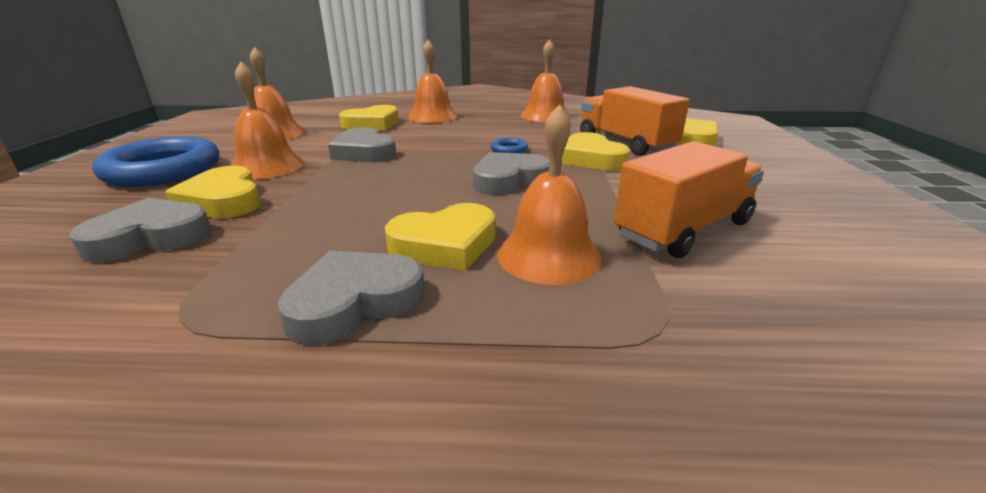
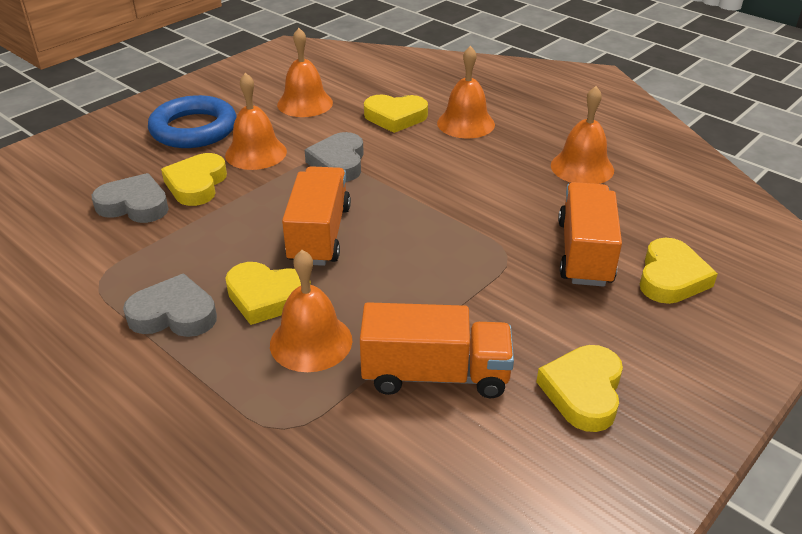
camera: 40 degrees right, 10 degrees up
(421, 191) = (319, 234): none -> orange truck
(509, 149) = (458, 211): blue ring -> none
(509, 180) = (397, 253): grey heart -> none
(591, 159) = (510, 259): yellow heart -> yellow heart (583, 392)

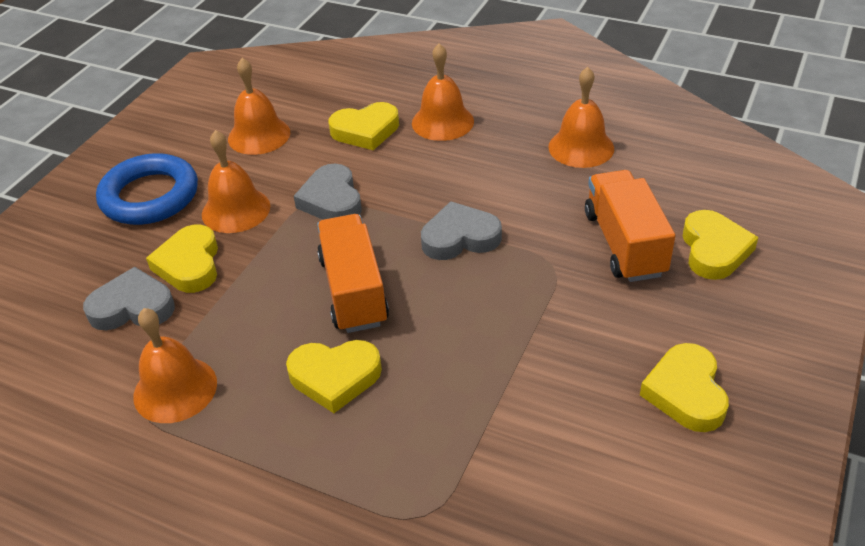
camera: 15 degrees left, 5 degrees up
(174, 314) = (247, 424): grey heart -> grey heart (460, 237)
(311, 342) = (405, 414): orange bell -> orange bell (175, 389)
(435, 375) = (543, 415): orange truck -> none

